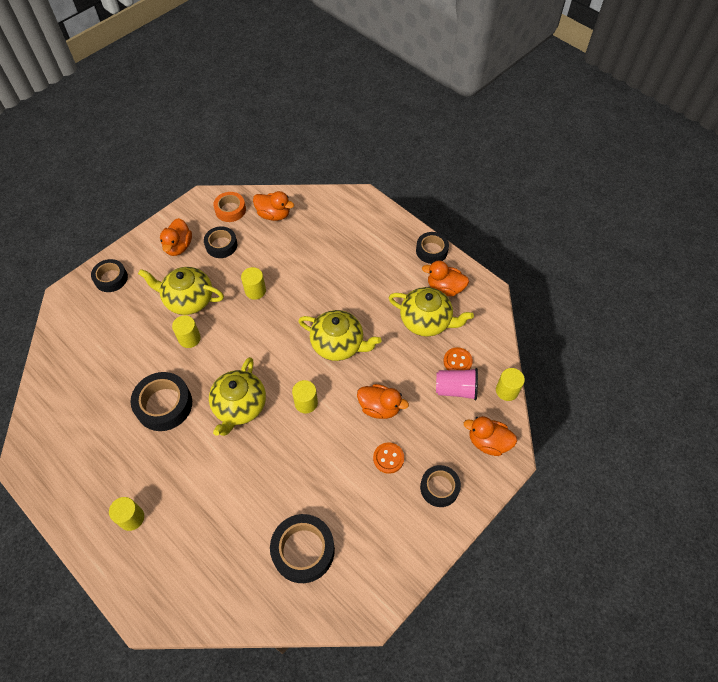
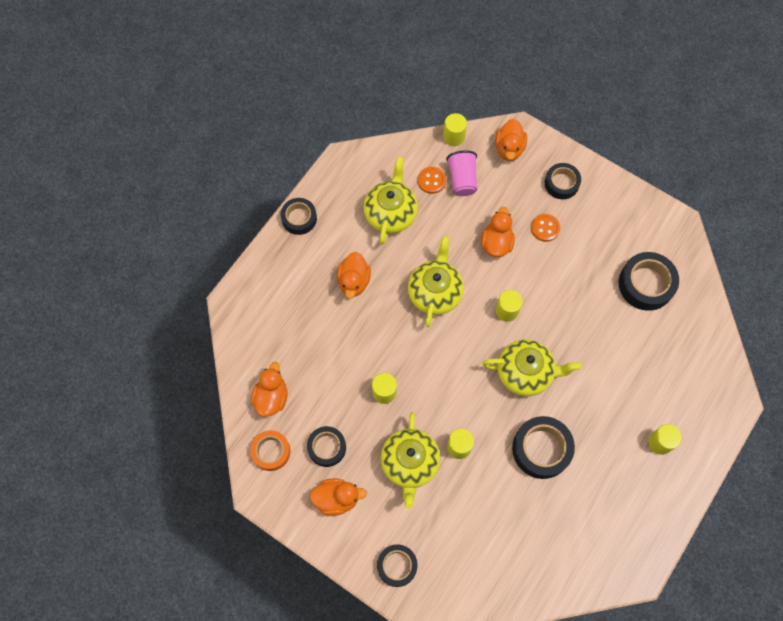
camera: 100 degrees left, 10 degrees up
(445, 288) = (346, 200): orange duck -> orange duck (354, 281)

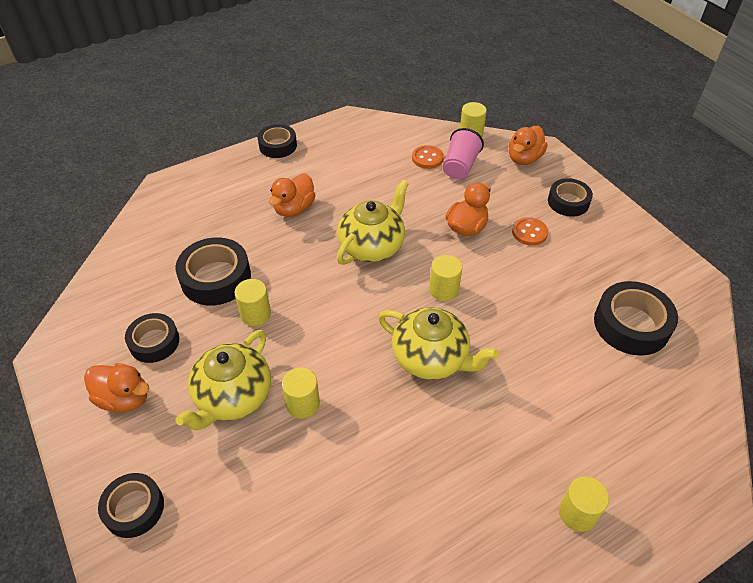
camera: 25 degrees right, 20 degrees down
(271, 397) = (136, 274): orange duck -> none
(271, 451) = (94, 322): orange tape -> none
(390, 213) = (369, 169): yellow teapot -> none
(541, 449) = (405, 450): black tape -> black tape (216, 278)

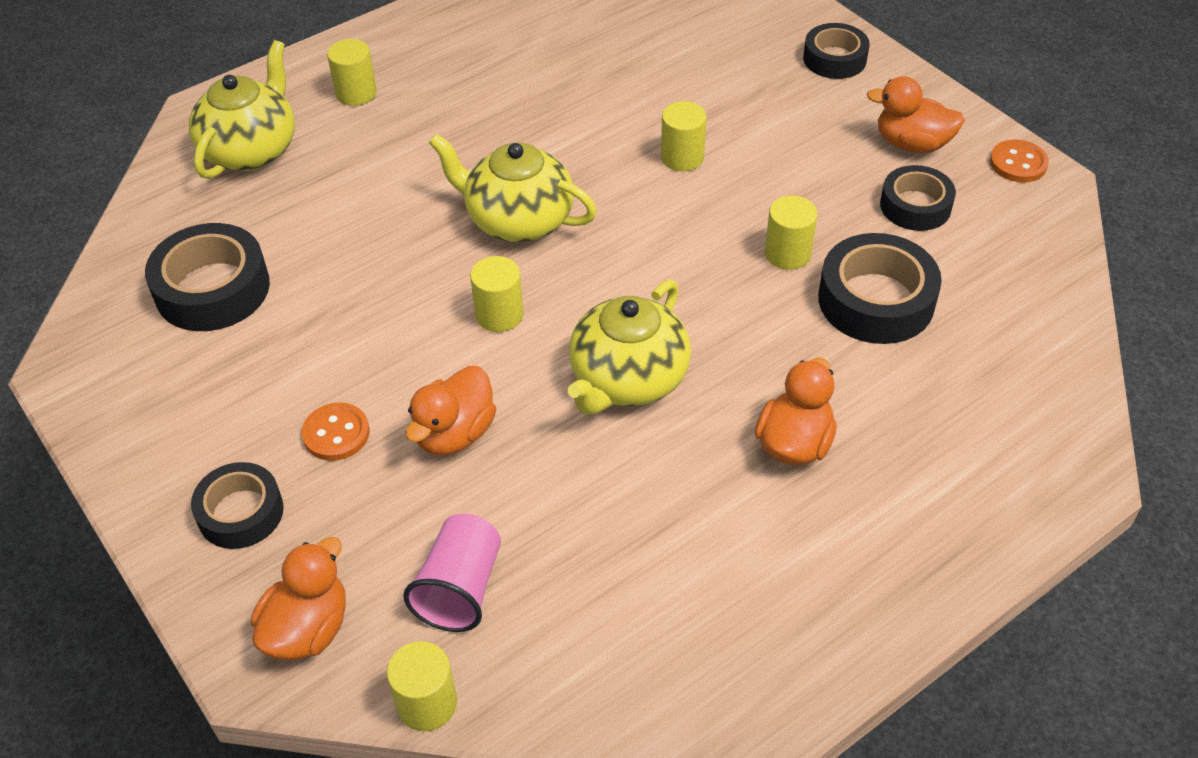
camera: 175 degrees right, 0 degrees up
(233, 397) = (774, 156): yellow teapot -> yellow teapot (251, 150)
(278, 146) = (893, 612): black tape -> none
(427, 158) = (535, 607): orange button -> orange button (1018, 163)

